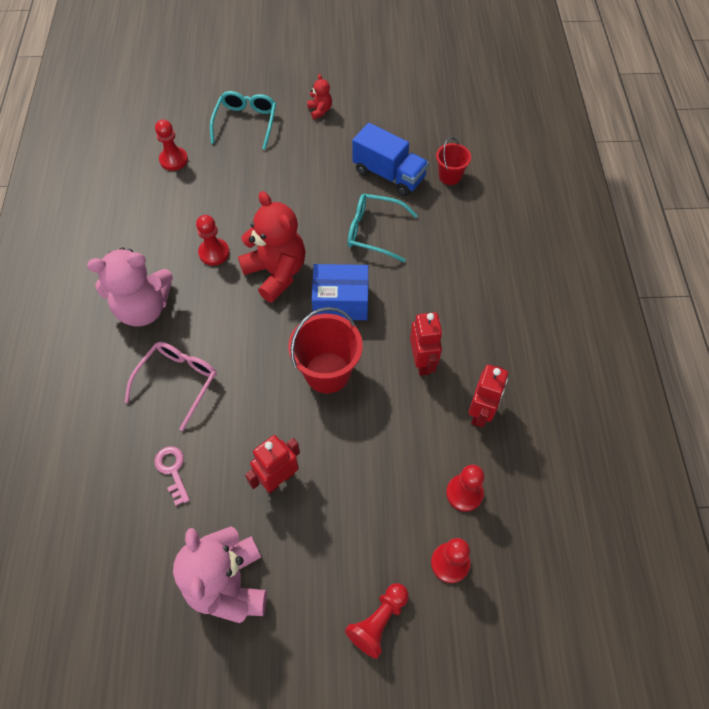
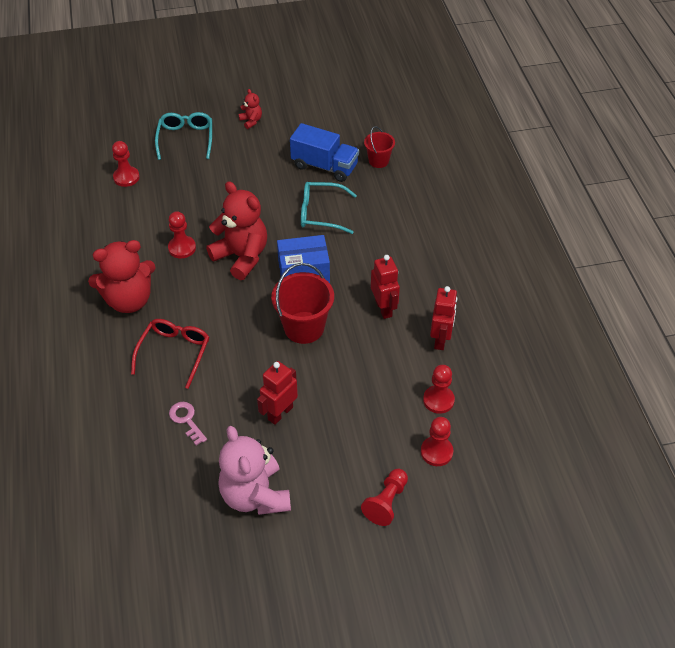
camera: 10 degrees left, 10 degrees down
(143, 308) = (129, 300): pink teddy bear -> red teddy bear
(178, 382) = (174, 353): pink glasses -> red glasses

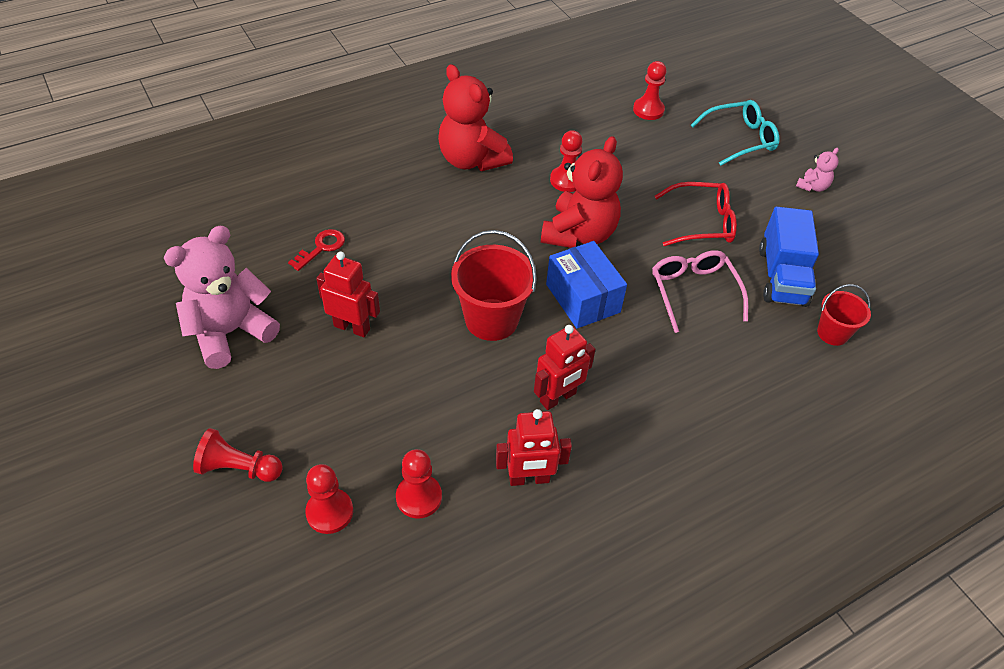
camera: 70 degrees right, 0 degrees up
(174, 353) = (411, 214): red glasses -> red glasses (701, 222)
(186, 420) = (321, 248): pink key -> red key
(251, 121) = (812, 186): red teddy bear -> pink teddy bear
(321, 213) = (693, 292): turquoise glasses -> pink glasses

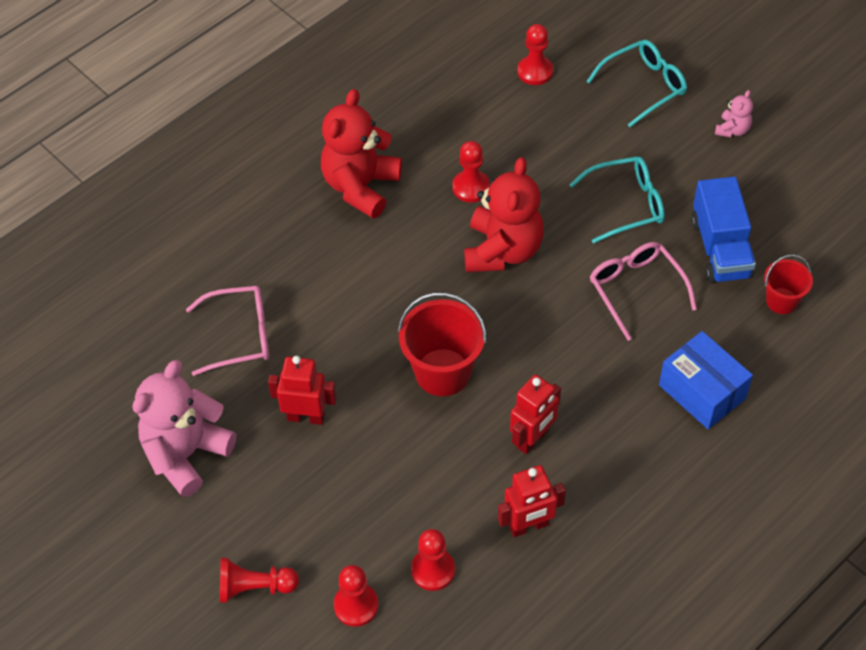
camera: 10 degrees left, 5 degrees up
(321, 248) = (239, 335): red key -> pink glasses
(471, 160) = (360, 187): red teddy bear -> red teddy bear turned 75 degrees clockwise
(582, 298) = (527, 325): blue box -> blue box (702, 392)
(701, 222) = (626, 204): red glasses -> turquoise glasses

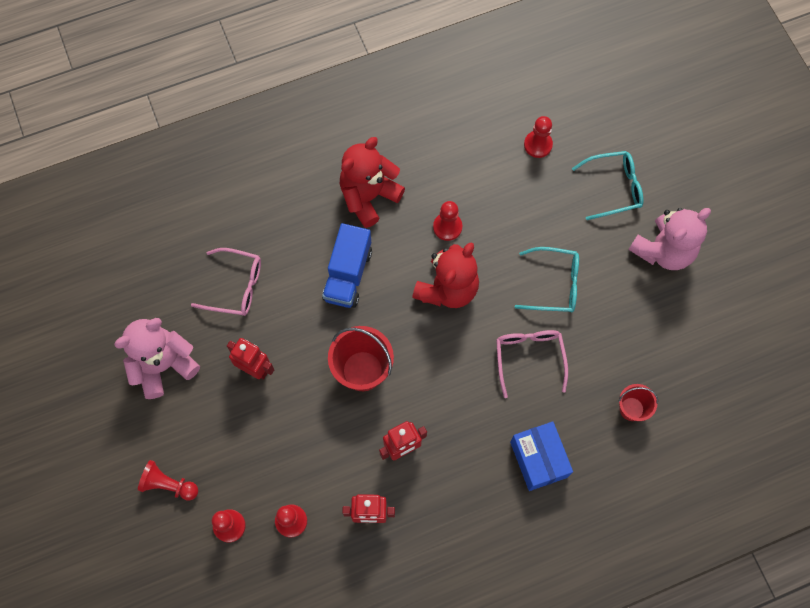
camera: 20 degrees right, 15 degrees up
(720, 248) = (606, 348): blue truck -> blue truck (348, 275)
(732, 130) = (663, 250): pink teddy bear -> pink teddy bear, size x2.21

